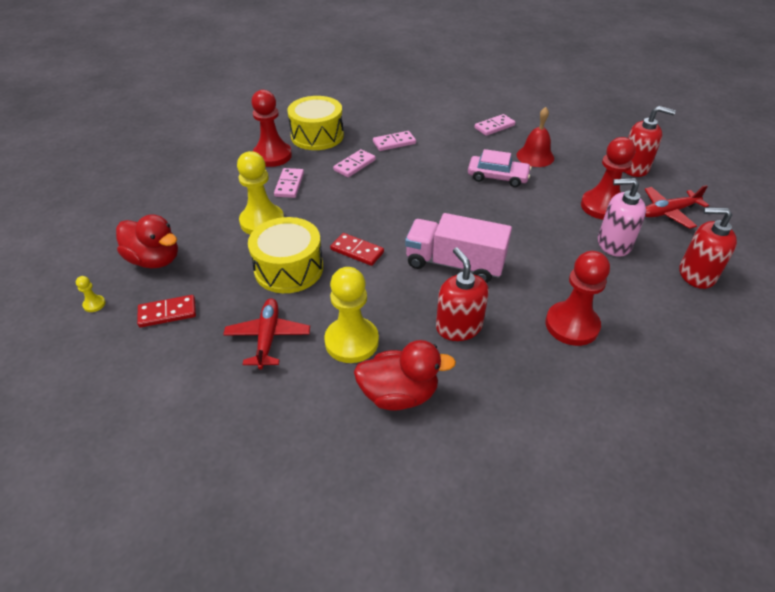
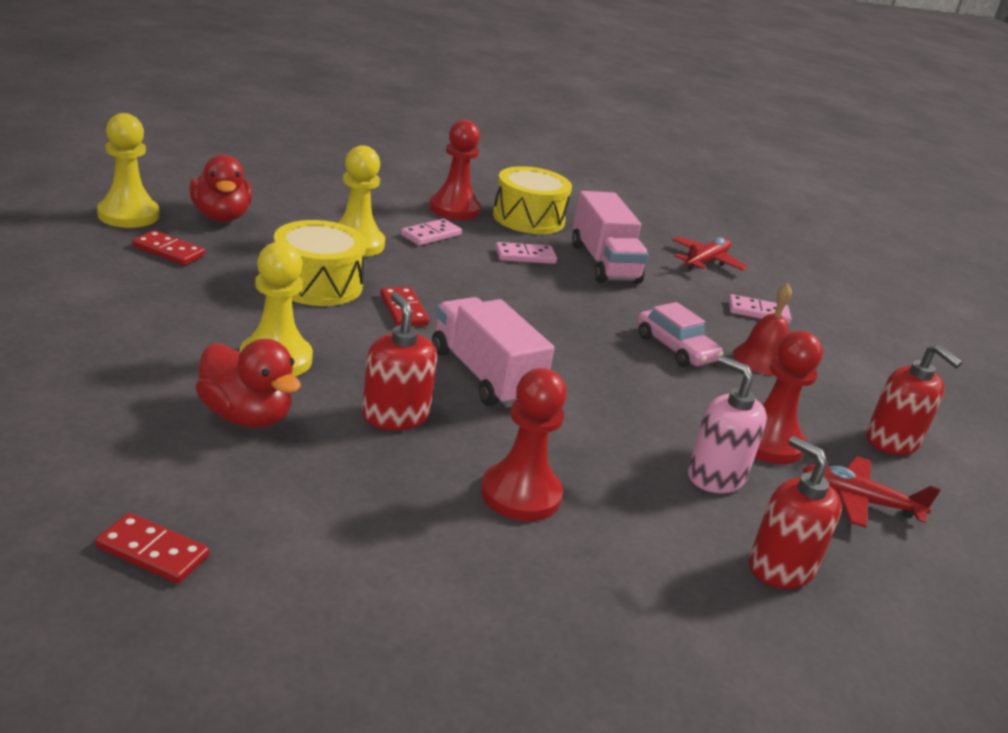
camera: 35 degrees right, 15 degrees down
(94, 304) = (128, 215): yellow pawn -> yellow pawn, size x2.43
(268, 337) = (213, 312): red plane -> red plane (706, 261)
(394, 143) = (604, 263): pink domino -> pink truck
(458, 327) = (395, 416): red soap dispenser -> red soap dispenser turned 45 degrees counterclockwise
(498, 527) = (152, 552): none -> red domino

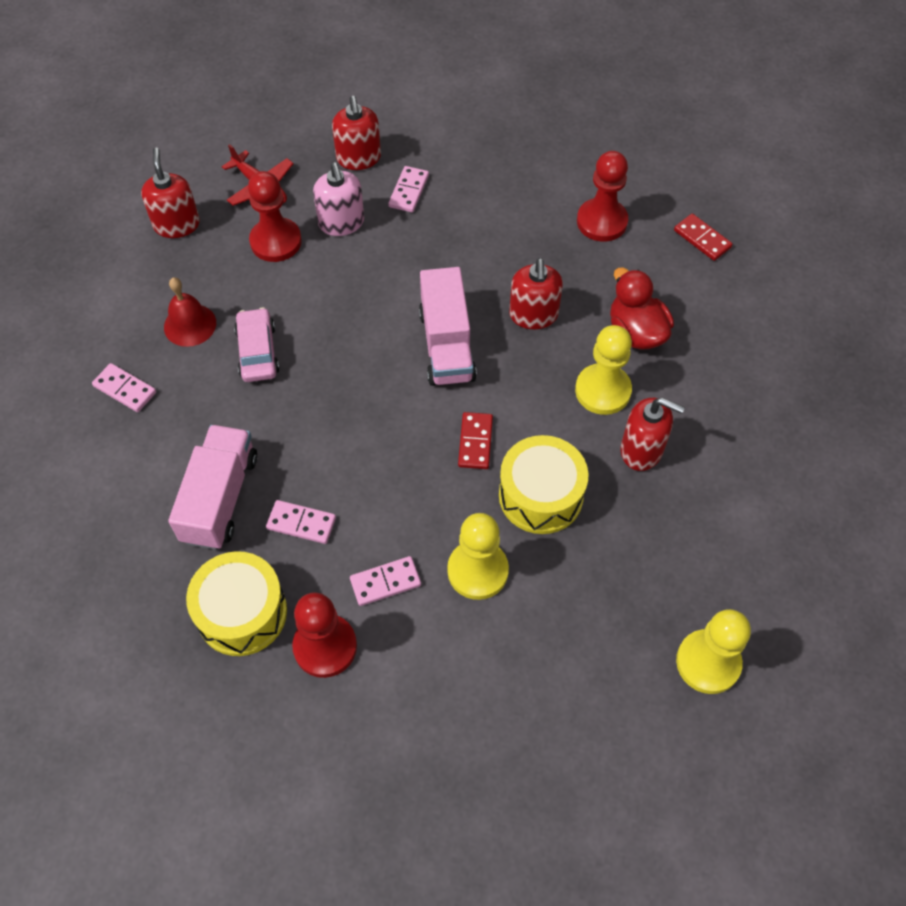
camera: 150 degrees left, 30 degrees up
(168, 251) = (671, 575): red domino -> none
(215, 320) = (641, 450): none -> red soap dispenser
(221, 217) = (609, 650): red duck -> none
(520, 494) = (481, 235): red pawn -> red pawn (601, 222)
(667, 534) = (408, 191): none -> pink domino
(706, 261) = (93, 488): red plane -> none

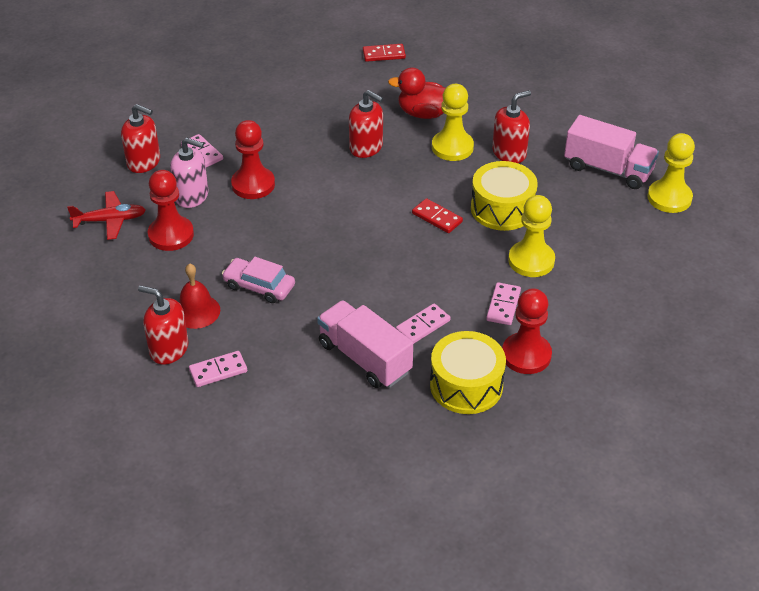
camera: 55 degrees left, 15 degrees down
(177, 224) = (93, 279): red soap dispenser -> red soap dispenser (169, 349)
(446, 345) = (349, 195): pink truck -> pink truck (608, 169)
(601, 222) = (325, 85): red pawn -> red pawn (253, 184)

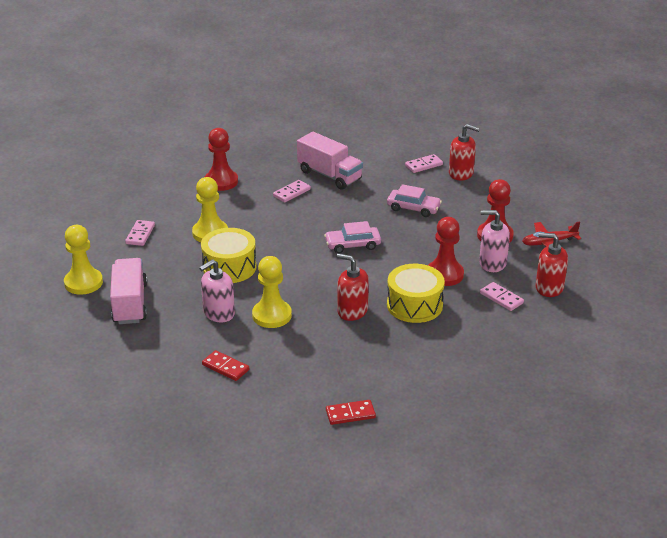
camera: 175 degrees right, 10 degrees down
(197, 311) = (452, 193): red bell -> none
(351, 232) = (352, 245): none -> pink car
(424, 113) = (300, 347): red duck -> none
(437, 217) = (284, 258): red domino -> red domino (225, 367)
(466, 385) = (262, 166): yellow drum -> yellow drum (414, 305)
(503, 305) = (234, 206): pink domino -> pink domino (140, 234)
(509, 153) = (218, 313): red soap dispenser -> pink soap dispenser
(608, 169) = (130, 304): pink truck -> pink truck turned 60 degrees clockwise

